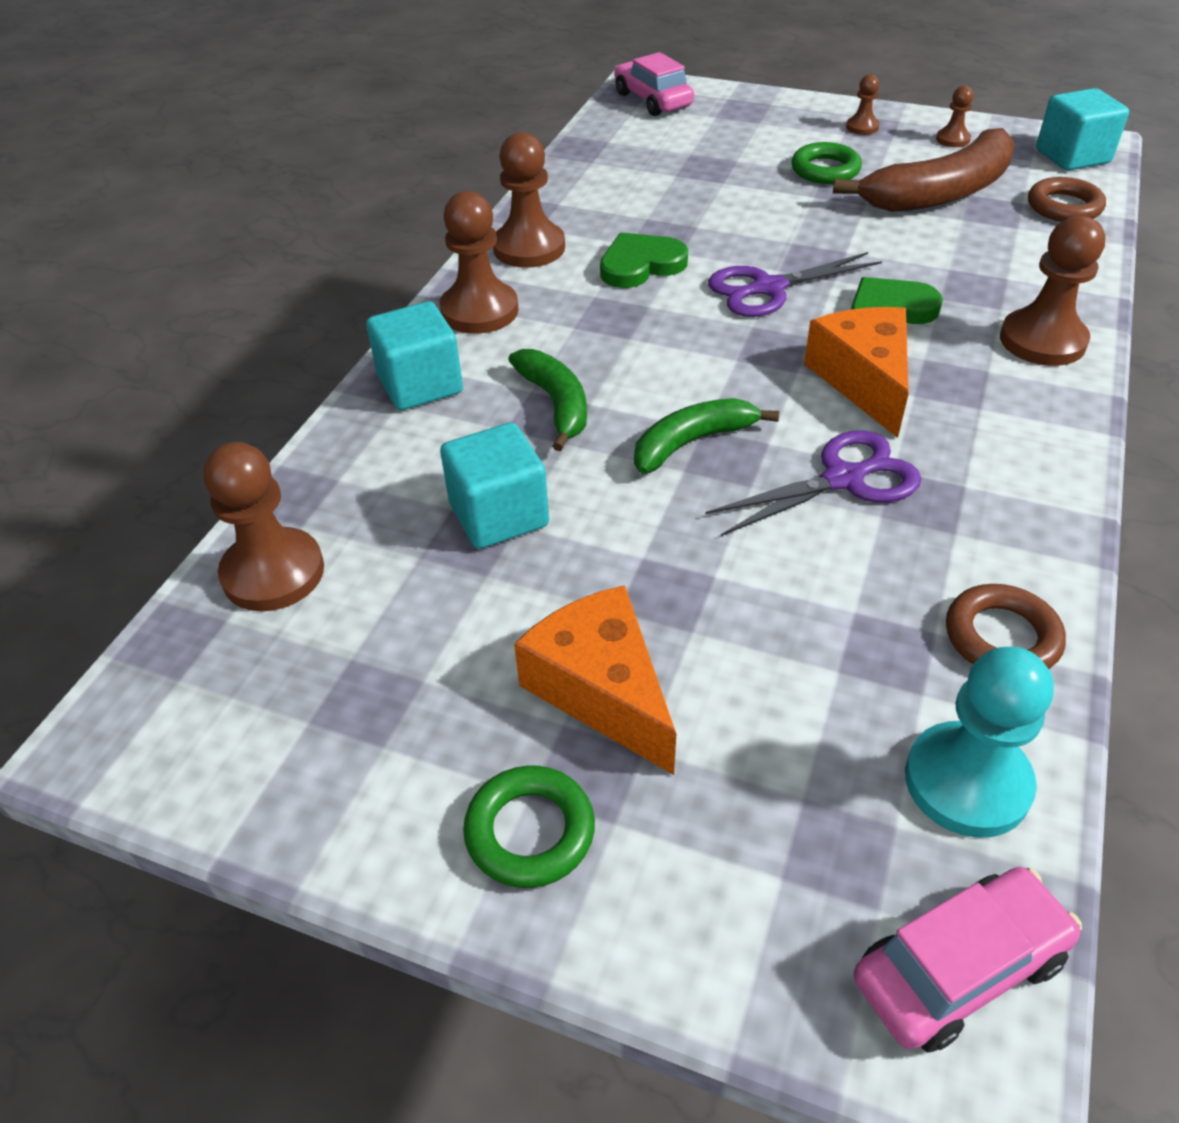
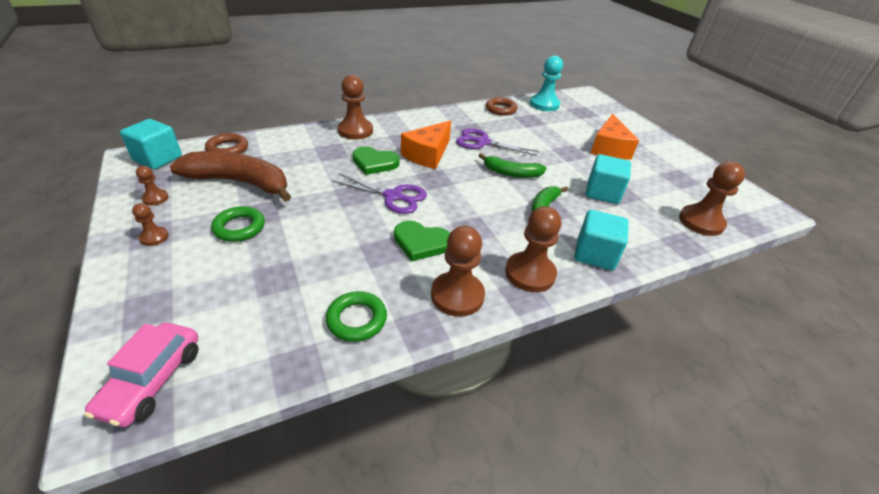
camera: 140 degrees left, 5 degrees down
(530, 831) = (648, 141): green ring -> green ring (356, 319)
(959, 968) = (579, 97): pink car -> none

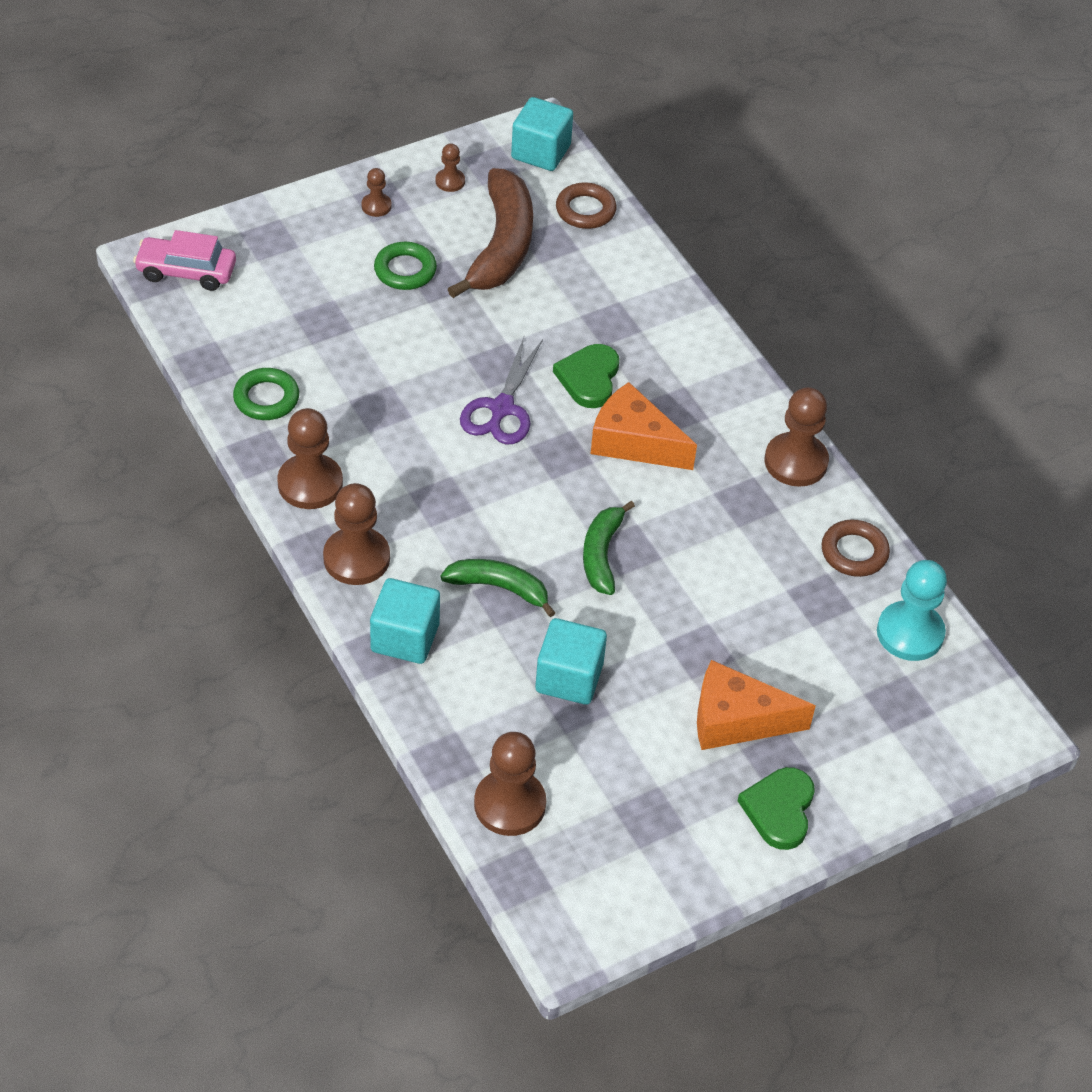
camera: 85 degrees right, 10 degrees up
(355, 131) = (687, 342): brown pawn -> brown pawn (796, 462)
(421, 243) = (402, 445): green heart -> green heart (779, 810)
(482, 142) = (698, 518): purple scissors -> none

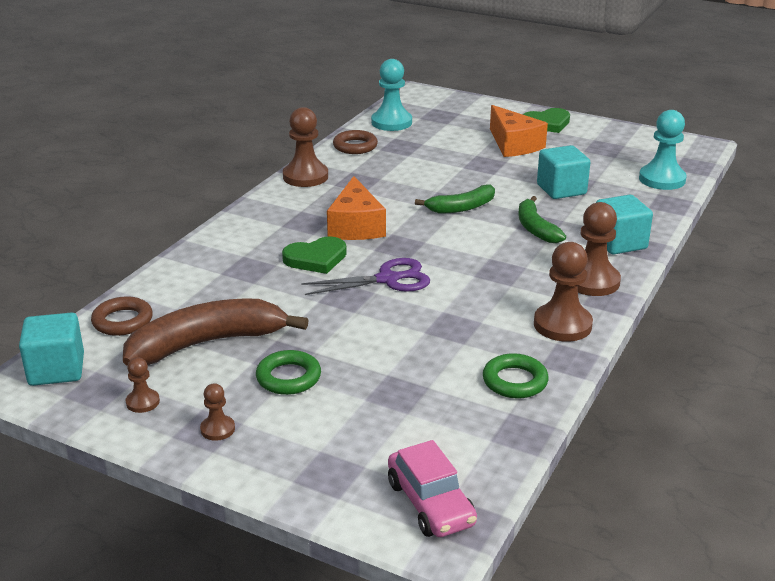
camera: 120 degrees left, 20 degrees down
(510, 804) = (662, 179): brown pawn -> turquoise pawn

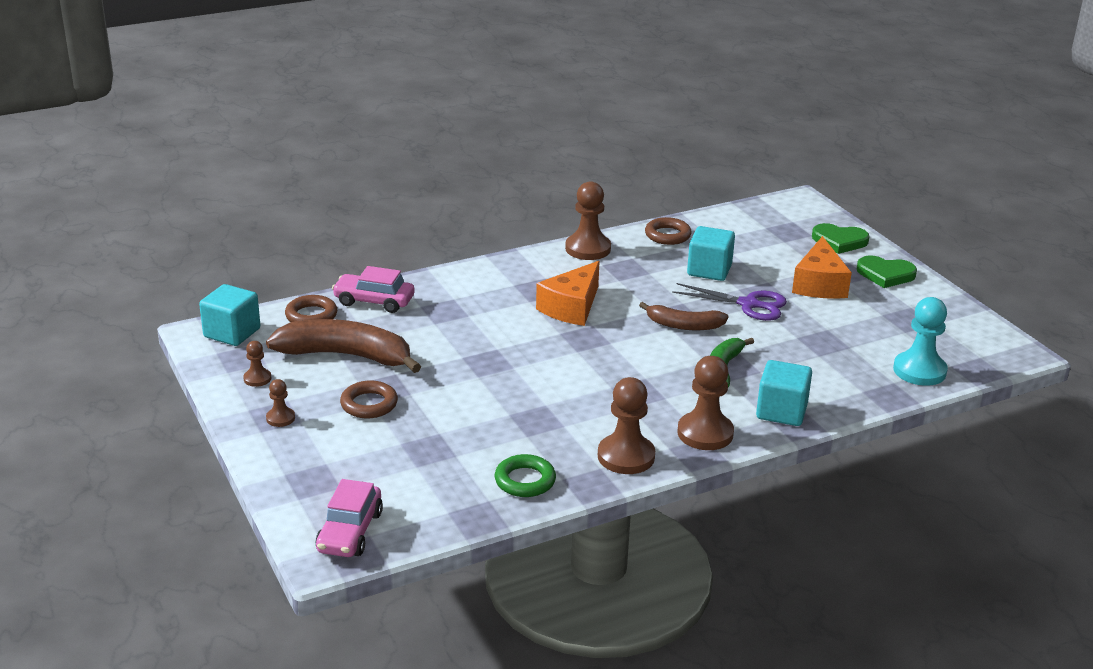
camera: 35 degrees right, 0 degrees up
(170, 285) = (374, 301): none -> pink car
(288, 377) = (369, 404): green ring -> brown ring
(316, 258) = (504, 322): green heart -> green heart (839, 241)
(387, 279) = (537, 361): purple scissors -> purple scissors (748, 304)
(391, 122) = (732, 223): turquoise pawn -> none
(461, 207) = (684, 325): green banana -> brown banana
(561, 189) = (801, 343): turquoise cube -> turquoise cube (709, 270)

